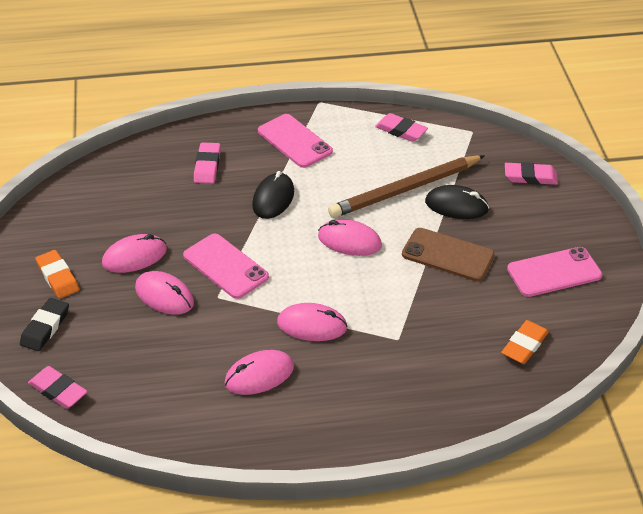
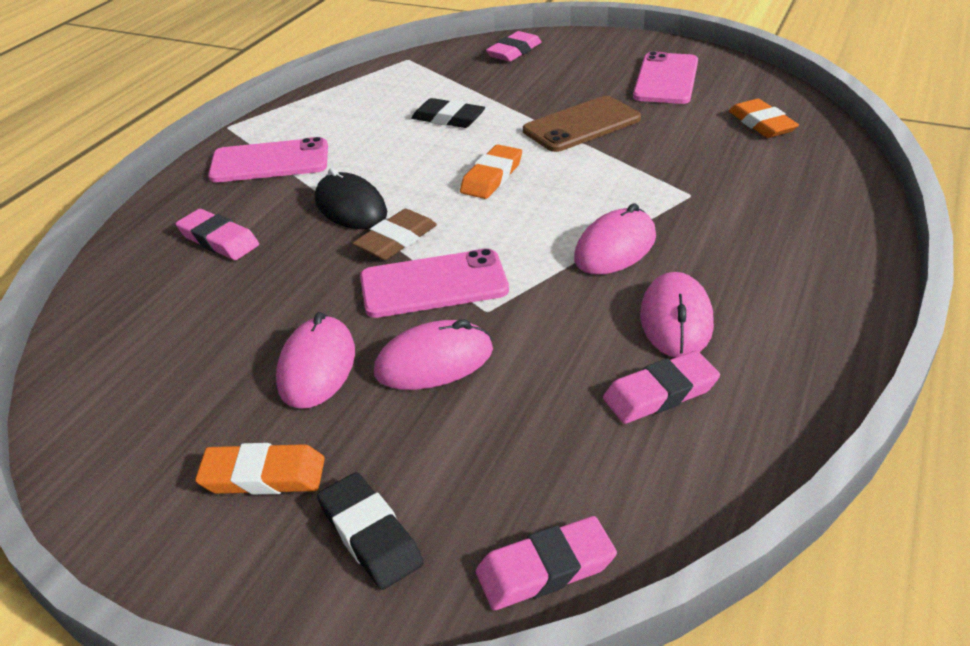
camera: 55 degrees left, 5 degrees down
(255, 232) = (396, 240): none -> brown eraser
(349, 241) = (492, 177): pink mouse -> orange eraser
(401, 131) = (351, 94): pink eraser -> pink eraser (660, 393)
(405, 189) = (448, 118): brown pencil -> black eraser
(456, 206) = (510, 98): black mouse -> none

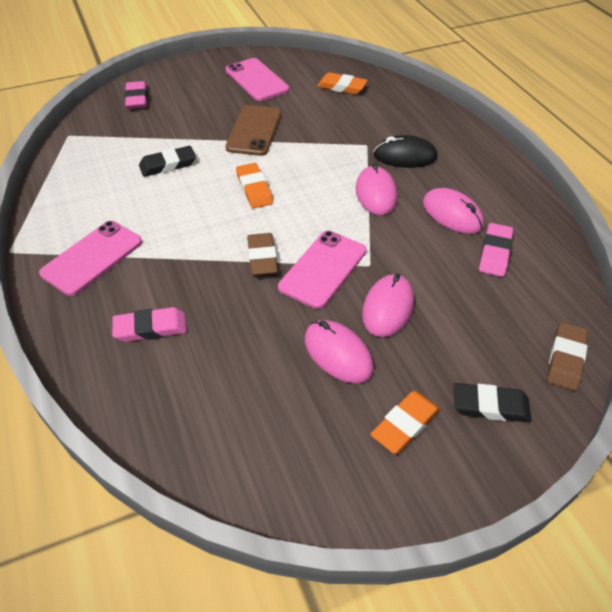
camera: 50 degrees left, 10 degrees up
(351, 207) = (202, 255): black mouse -> black mouse (405, 156)
(545, 569) = (565, 359): pink eraser -> brown eraser

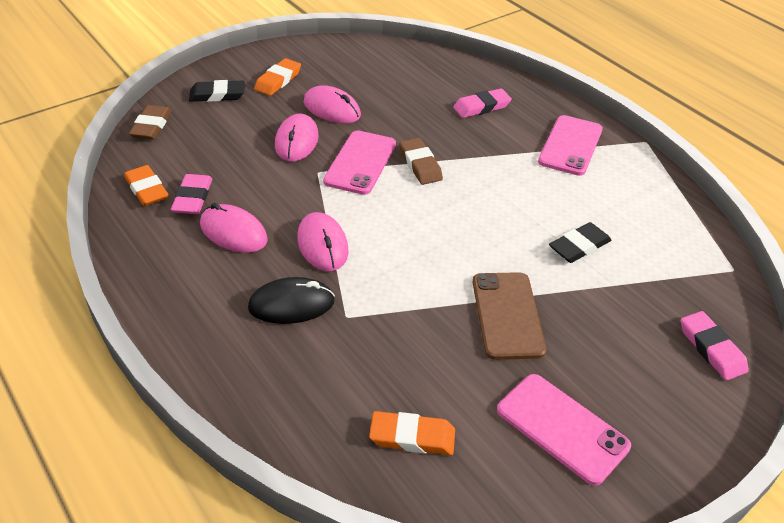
camera: 165 degrees right, 5 degrees down
(254, 189) = (462, 231): orange eraser -> orange eraser (146, 189)

